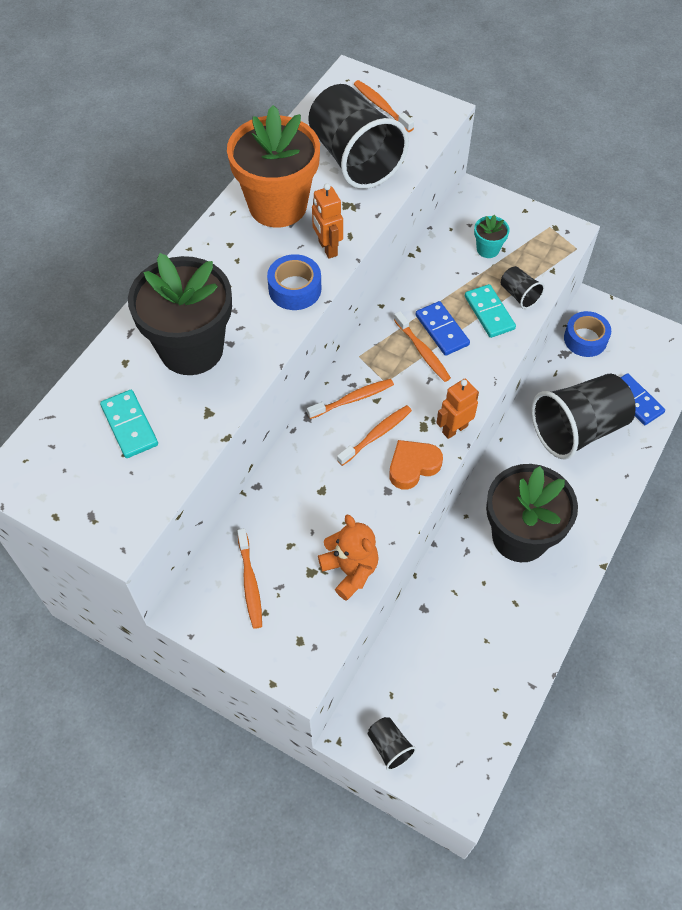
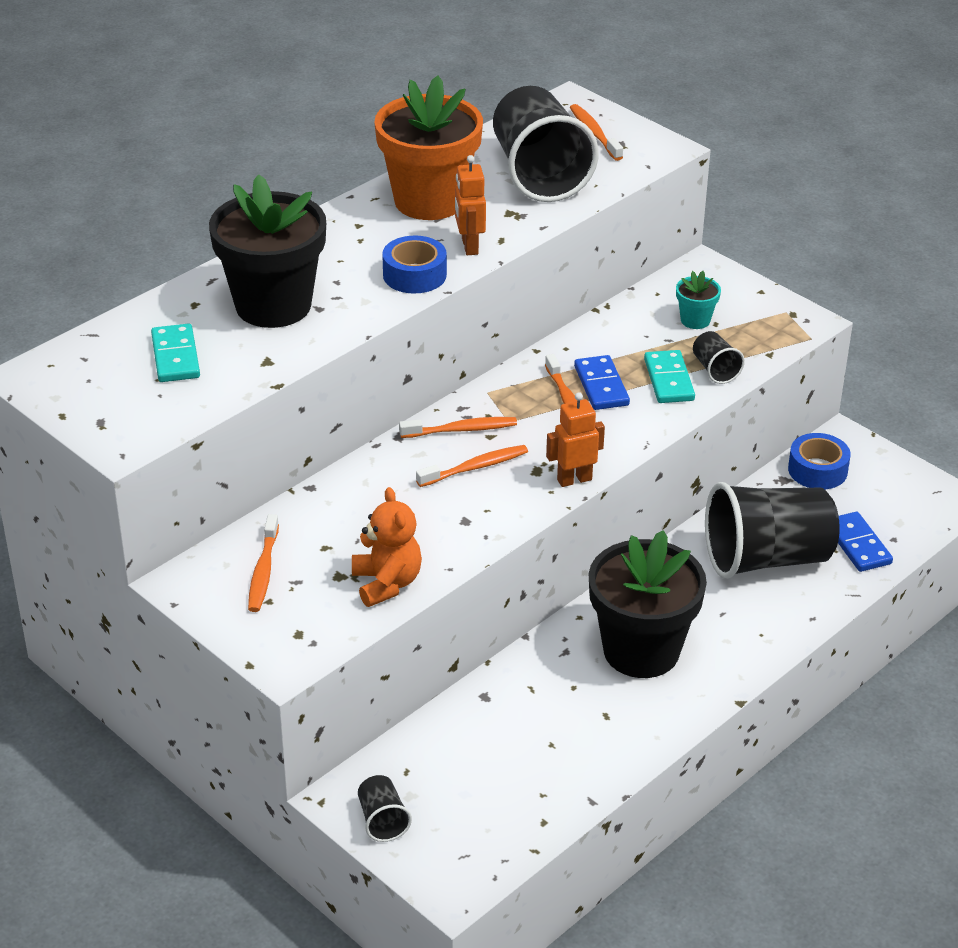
camera: 15 degrees right, 20 degrees down
(413, 466) = (506, 504): orange heart -> none

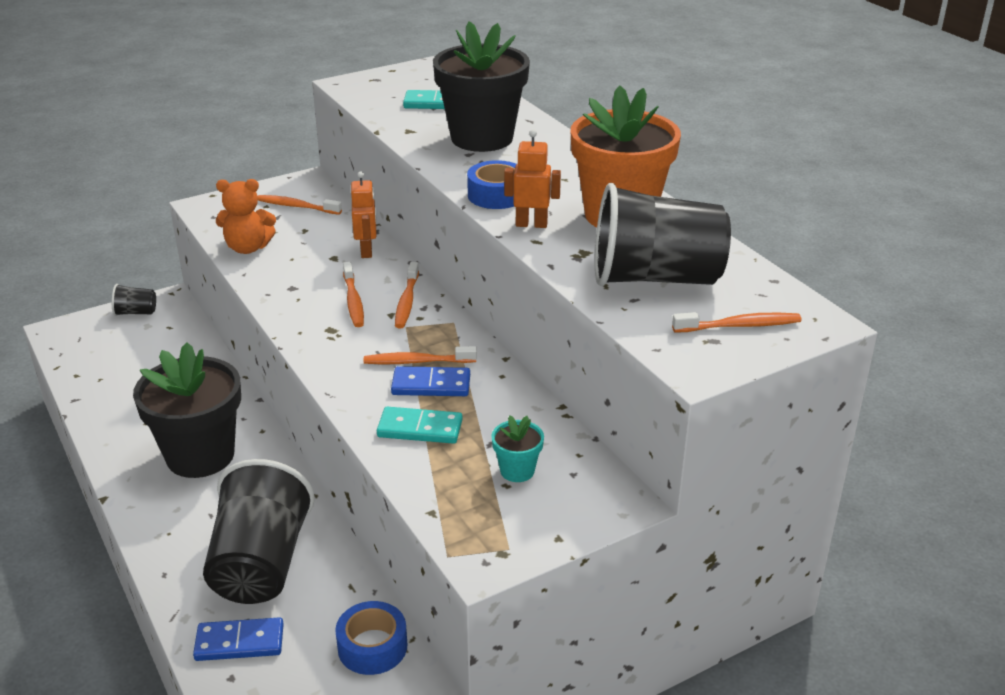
camera: 105 degrees right, 5 degrees down
(574, 479) = (306, 346): orange robot -> orange robot (367, 251)
(715, 370) = (422, 464): black cup -> none

